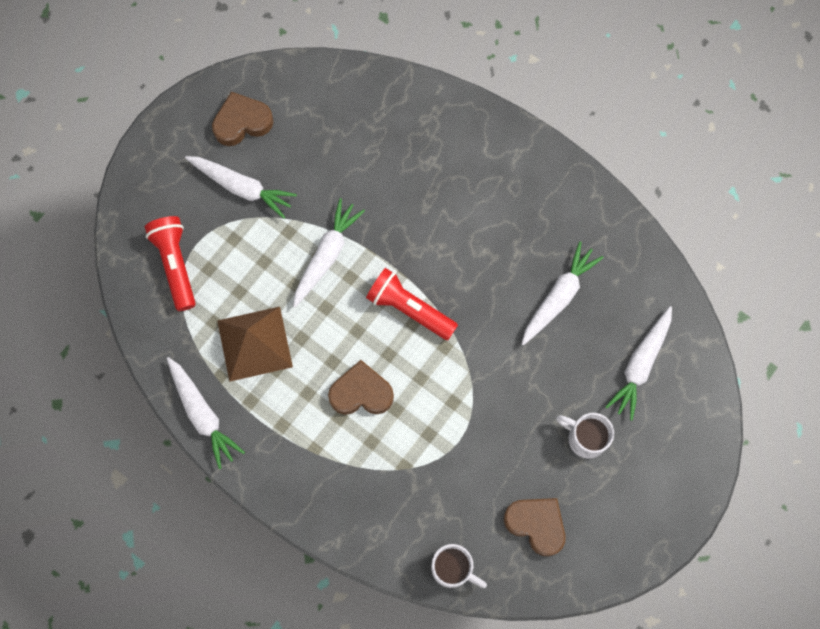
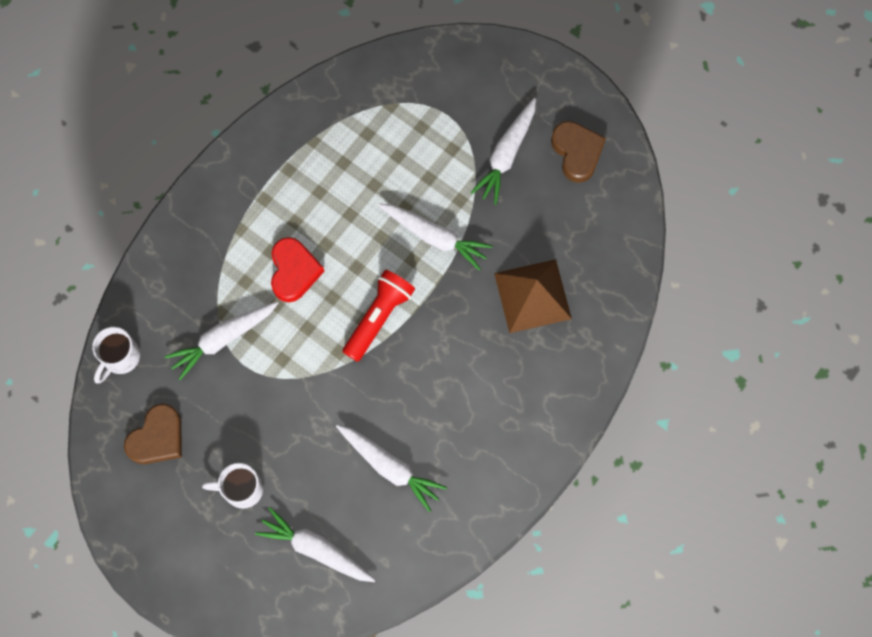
camera: 90 degrees right, 0 degrees up
(175, 264) = (425, 97): red flashlight -> none
(203, 414) = (276, 127): white carrot -> white carrot (223, 339)
(254, 343) = (345, 171): brown pyramid -> brown pyramid (532, 295)
(361, 392) = (294, 271): brown heart -> red heart
(585, 438) = (241, 489): white mug -> white mug turned 120 degrees counterclockwise

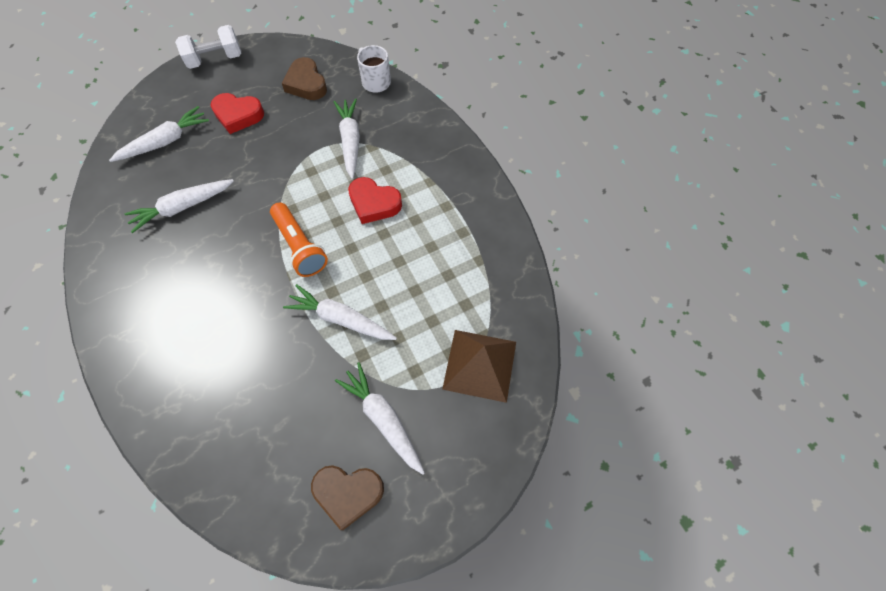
camera: 115 degrees right, 10 degrees down
(165, 577) = (215, 59): none -> white dumbbell
(241, 489) = (238, 115): white mug -> red heart
(379, 317) = (300, 246): red flashlight -> orange flashlight
(435, 237) = (340, 319): white carrot -> white carrot turned 60 degrees clockwise
(532, 295) = (237, 377): brown pyramid -> brown pyramid (480, 365)

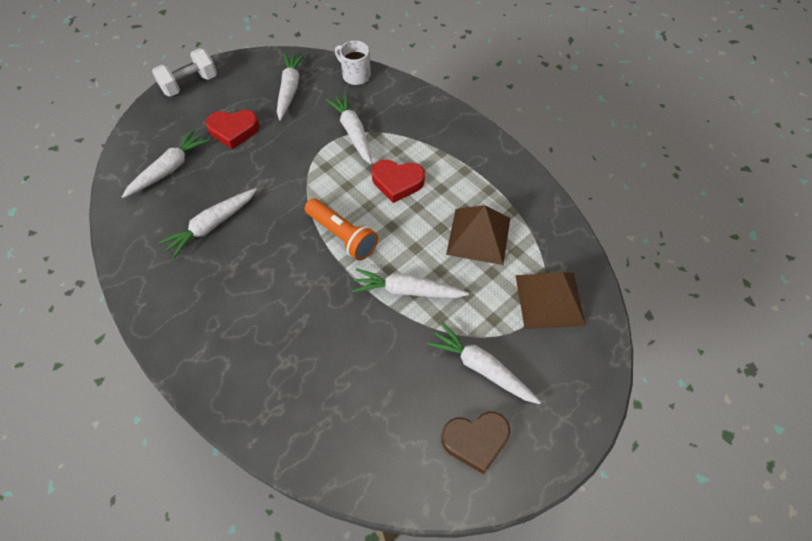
camera: 15 degrees left, 5 degrees down
(306, 84) = (290, 89): brown heart -> white carrot
(433, 279) = (478, 236): none -> brown pyramid

